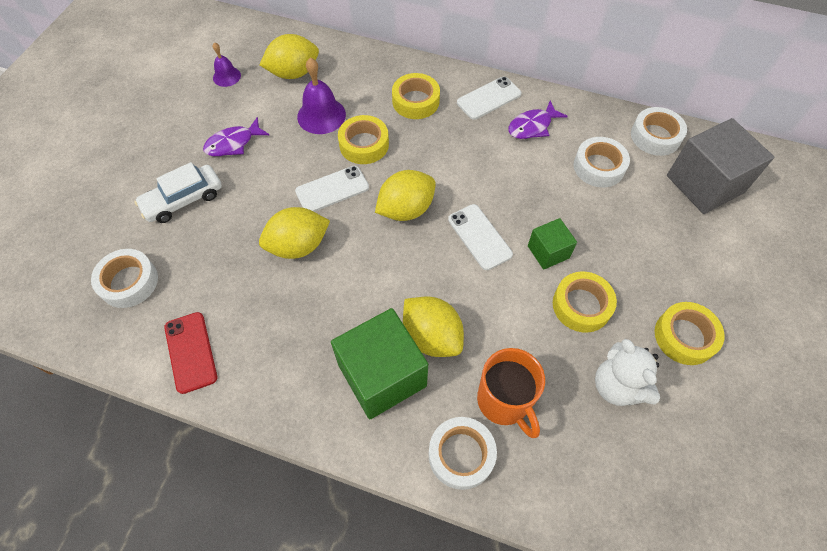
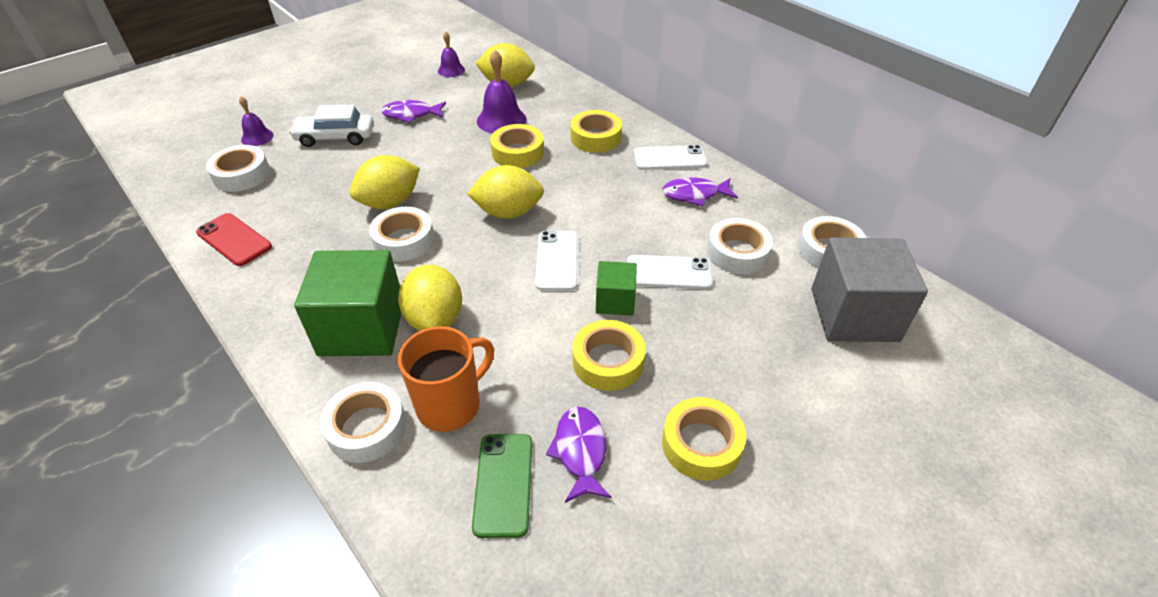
camera: 30 degrees right, 15 degrees down
(103, 233) = (257, 137): none -> purple bell
(191, 352) = (234, 240): red phone -> red phone turned 60 degrees counterclockwise
(298, 246) = (390, 202): yellow lemon -> yellow lemon turned 45 degrees counterclockwise
(332, 189) = (458, 174): white phone -> white phone (668, 272)
(344, 278) = (404, 240): none -> white tape
(504, 401) = (450, 405): orange mug -> orange mug turned 135 degrees counterclockwise
(589, 439) = (503, 484): none -> green phone
(617, 386) = (580, 451): white teddy bear -> purple fish

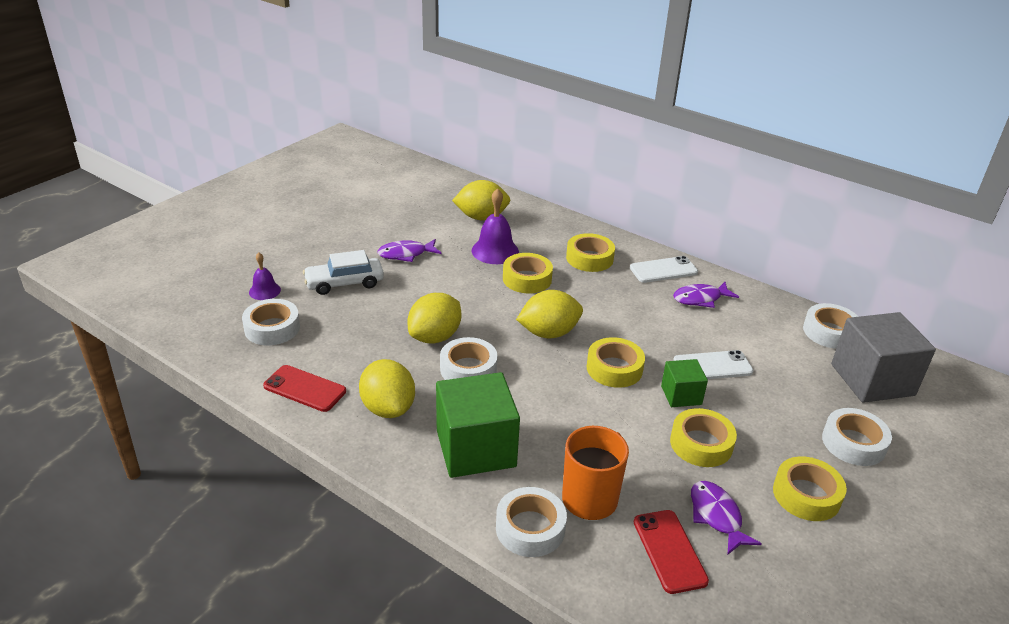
camera: 15 degrees left, 10 degrees down
(435, 319) = (536, 431): yellow lemon -> yellow lemon (388, 408)
(451, 70) = (419, 208): purple bell -> none
(503, 484) = (669, 551): green phone -> red phone
(557, 260) = (614, 368): white phone -> yellow tape
(737, 252) = (759, 342): white tape -> white tape (853, 443)

